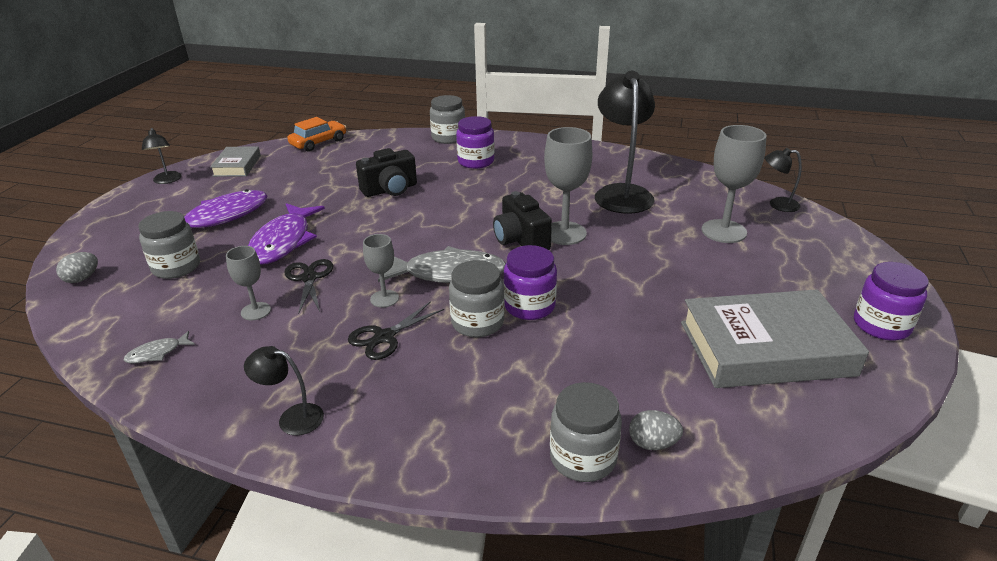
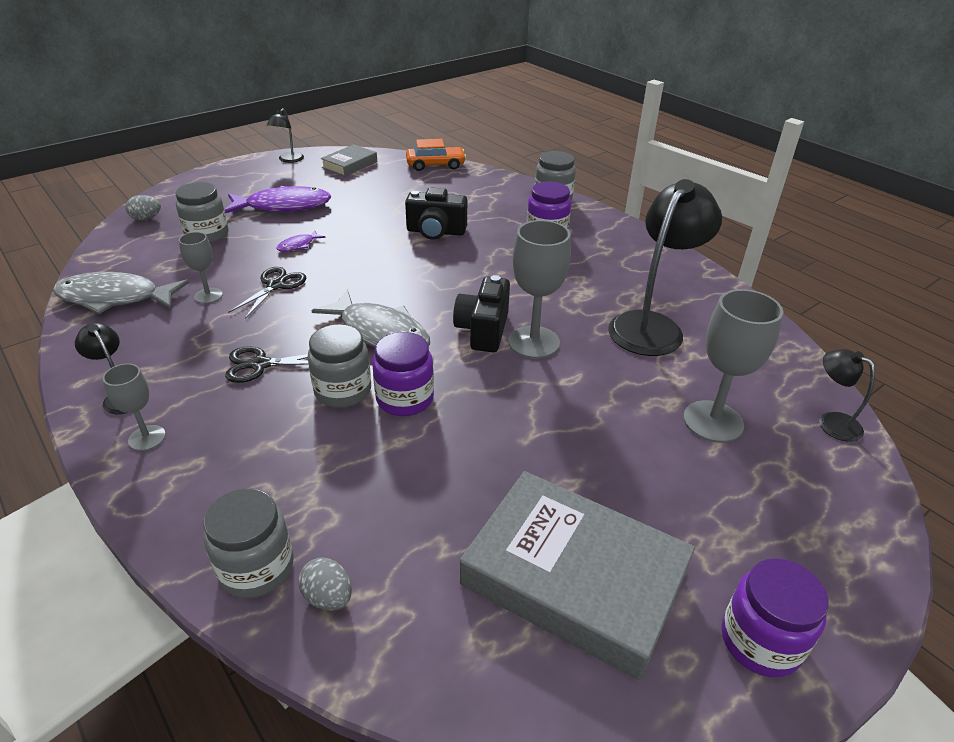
camera: 35 degrees right, 5 degrees up
(157, 353) = (115, 298): grey fish -> grey fish, size x2.24
(283, 242) = (298, 245): purple fish -> purple fish, size x0.45
(384, 298) = (303, 330): grey goblet -> grey goblet (147, 438)

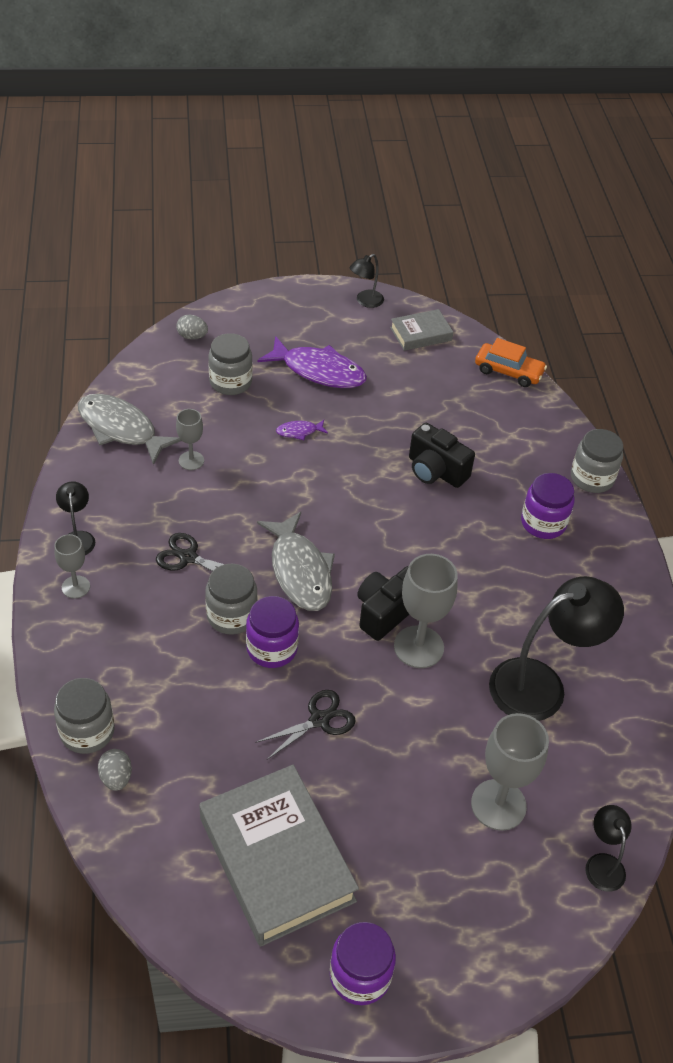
camera: 30 degrees right, 10 degrees up
(275, 285) = (250, 474): black scissors -> black scissors (319, 720)

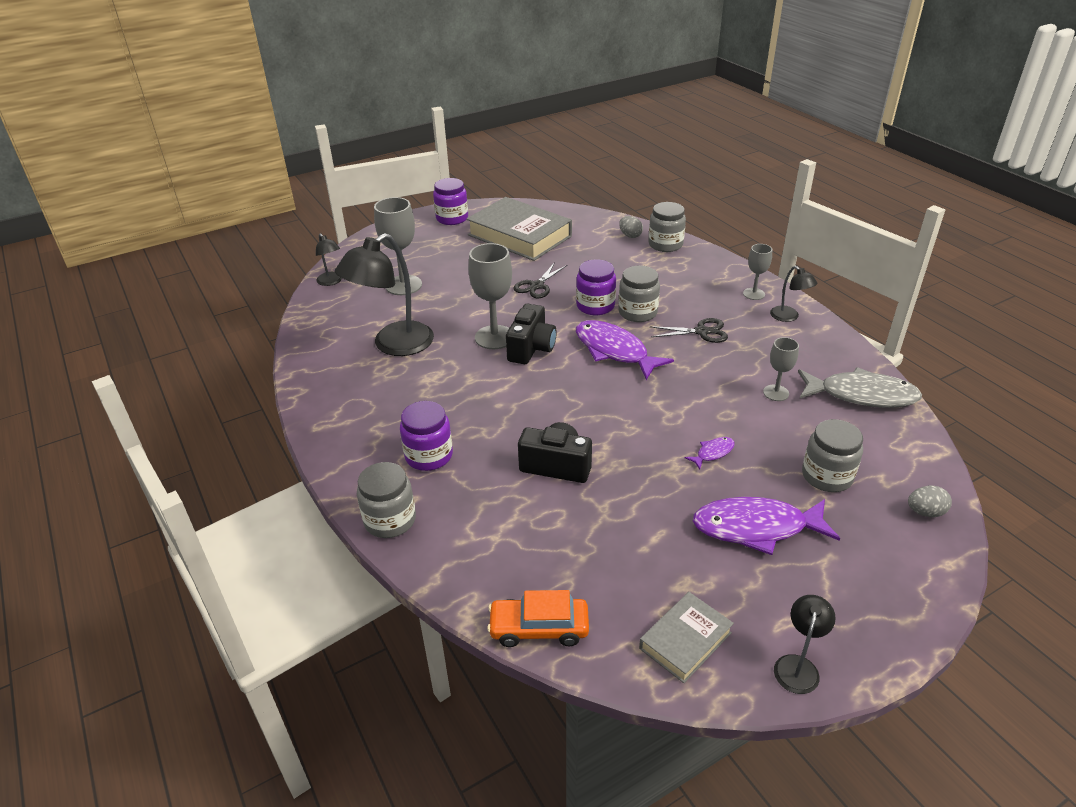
camera: 160 degrees right, 10 degrees down
(300, 571) = (614, 351): grey fish -> purple fish

